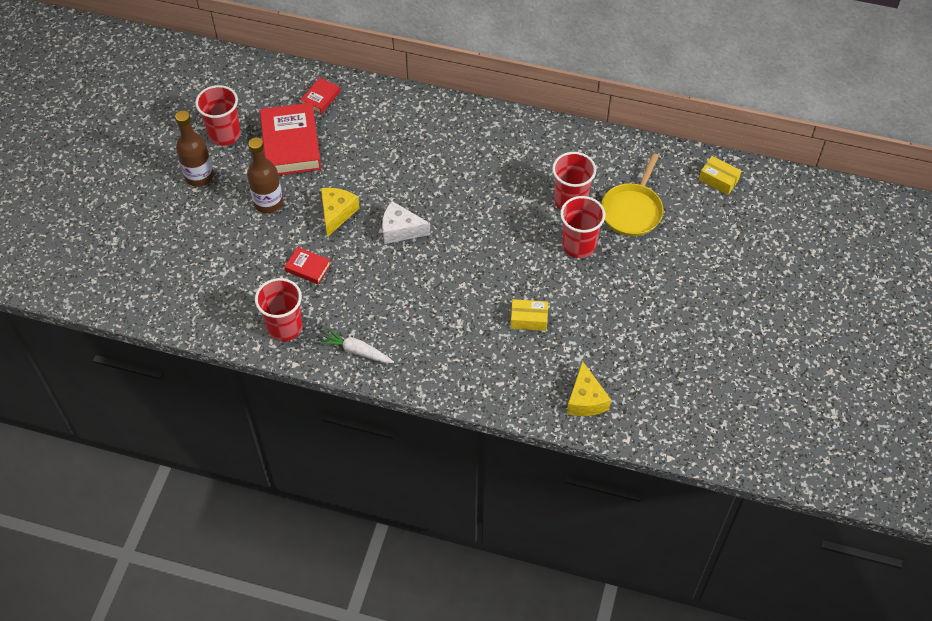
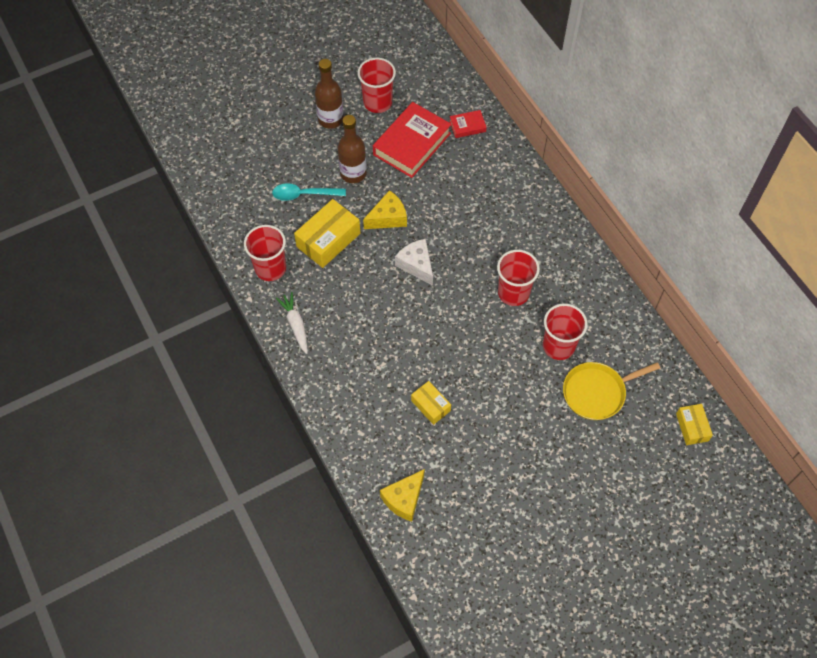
camera: 45 degrees right, 5 degrees up
(246, 250) = (304, 194): none -> turquoise spoon
(308, 268) = (328, 240): red book -> yellow box
(579, 245) = (527, 384): red cup -> red cup (513, 293)

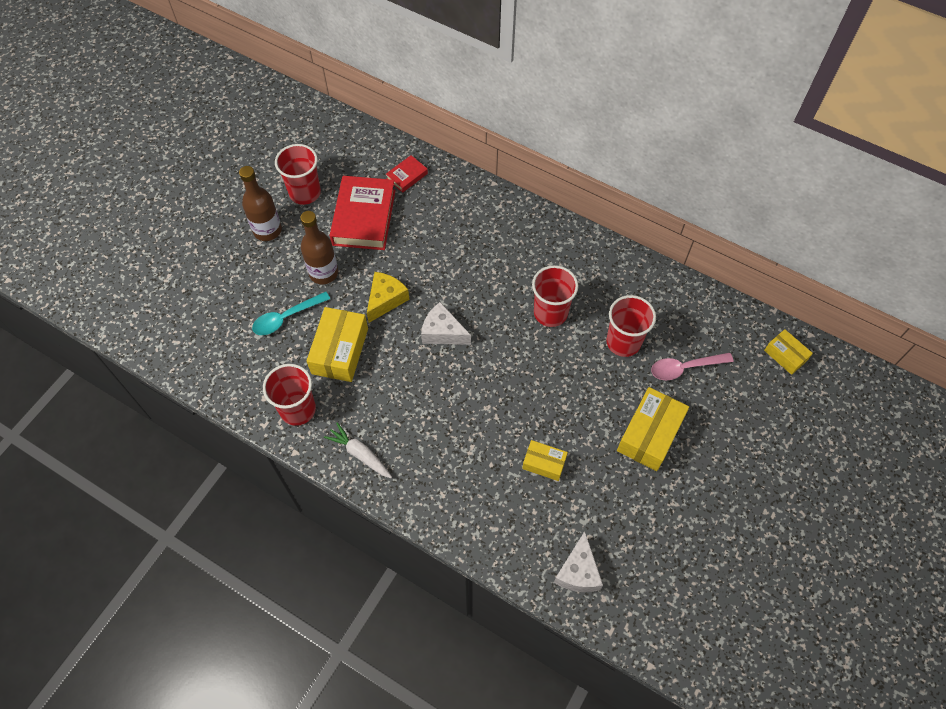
camera: 30 degrees left, 0 degrees up
(404, 499) = (578, 571): yellow cheese -> white cheese
(530, 429) = (649, 434): none -> yellow box
(596, 392) = (685, 368): yellow pan -> pink spoon

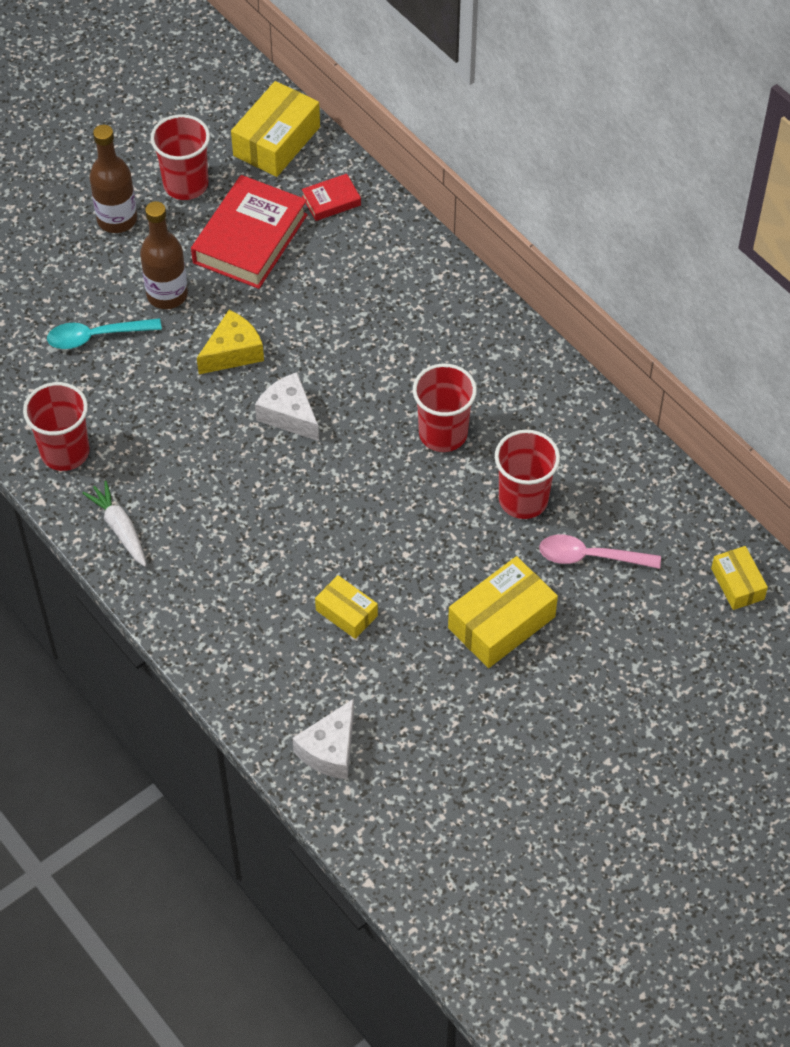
camera: 20 degrees right, 5 degrees down
(340, 351) = (147, 398): yellow box -> yellow box (277, 141)

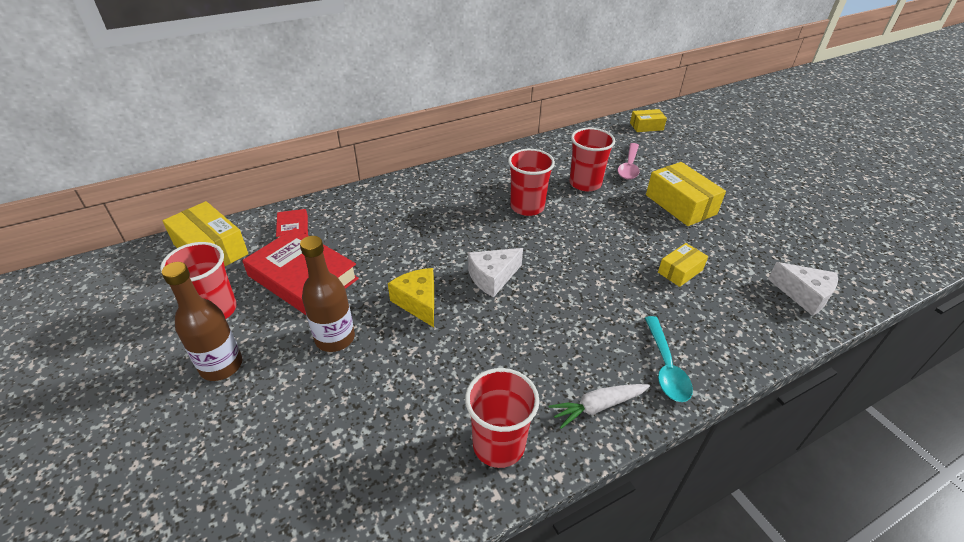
camera: 80 degrees left, 15 degrees down
(96, 336) = (360, 400): turquoise spoon -> turquoise spoon (665, 366)

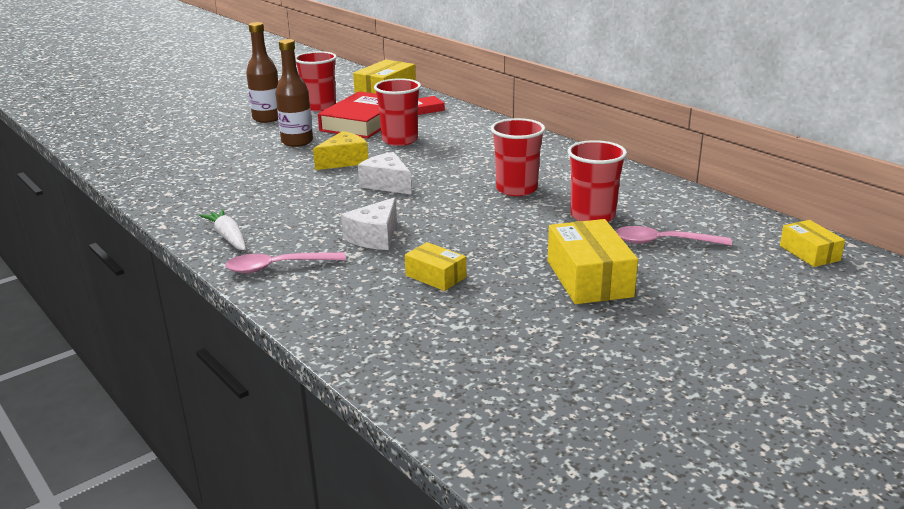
camera: 80 degrees right, 15 degrees down
(498, 445) = (193, 203): red cup -> red cup (400, 140)
(665, 366) = (278, 267): turquoise spoon -> pink spoon
(680, 204) = (589, 278): yellow box -> yellow box turned 60 degrees counterclockwise
(804, 295) = (418, 363): white cheese -> white cheese (375, 237)

